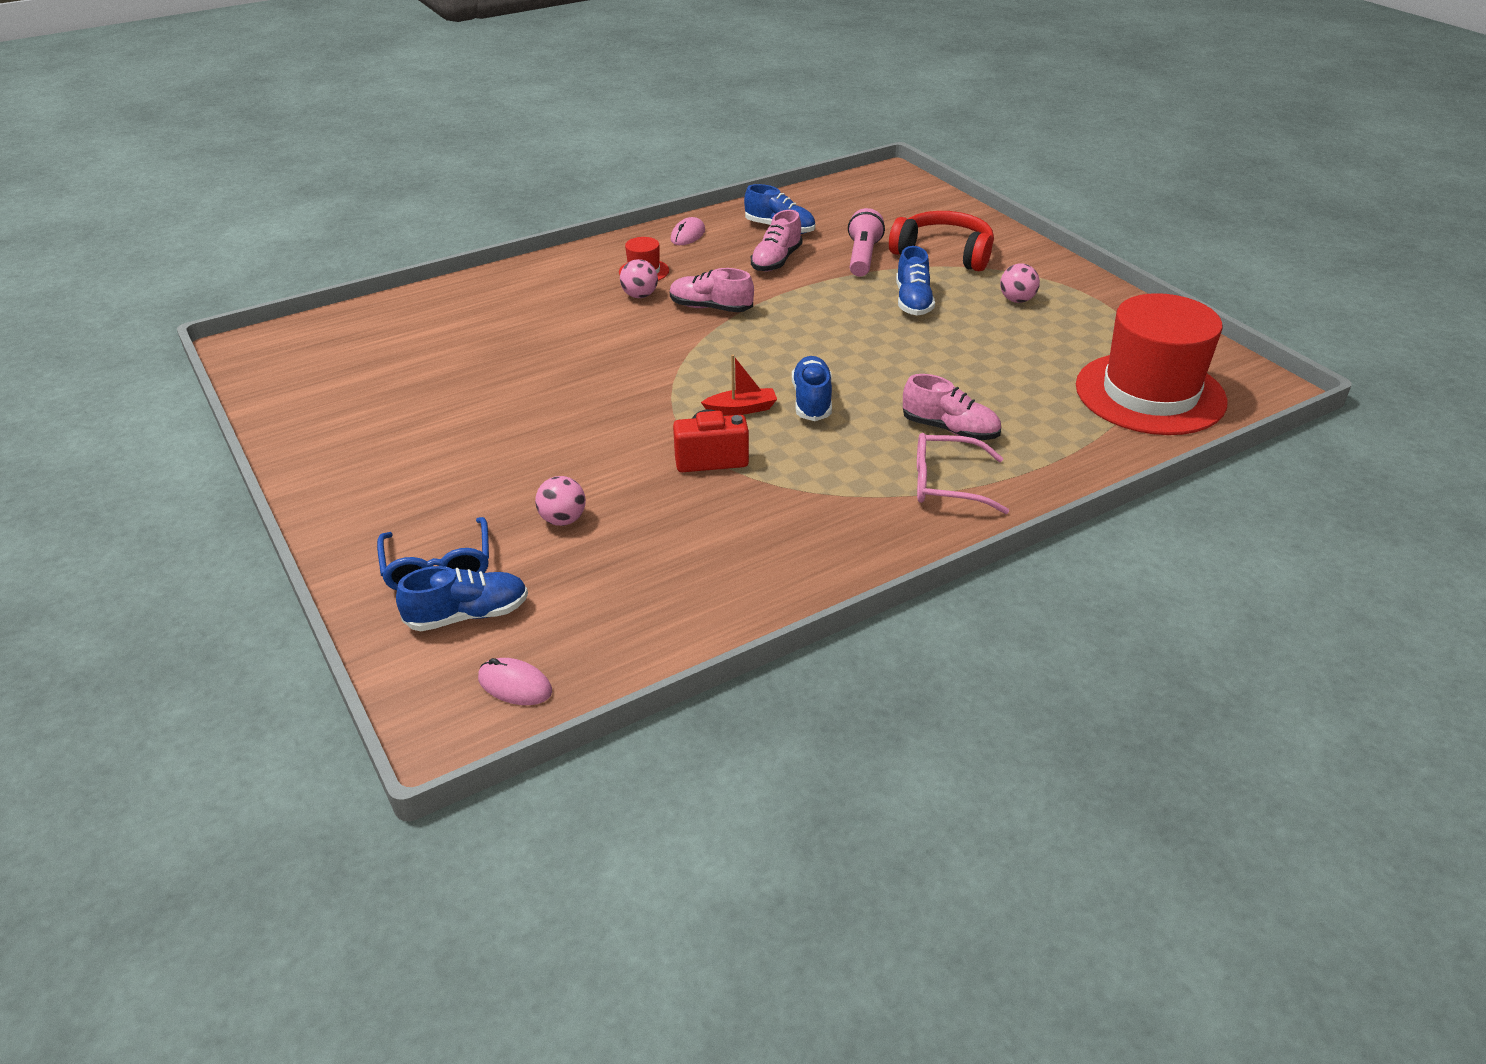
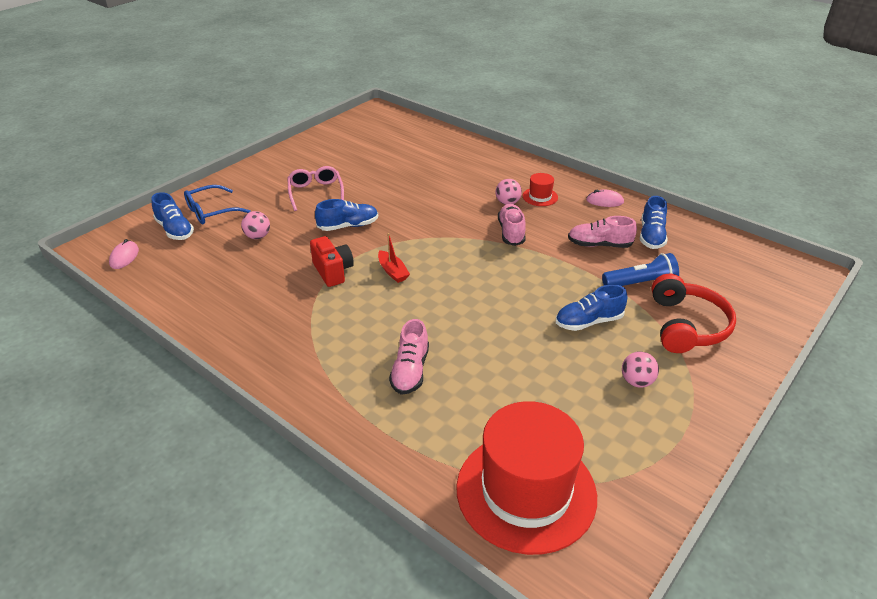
camera: 70 degrees right, 0 degrees up
(812, 401) = (416, 298): blue shoe -> blue shoe (348, 226)
(862, 257) = (640, 283): pink flashlight -> blue flashlight
(948, 484) = (339, 380): pink glasses -> pink glasses (316, 193)

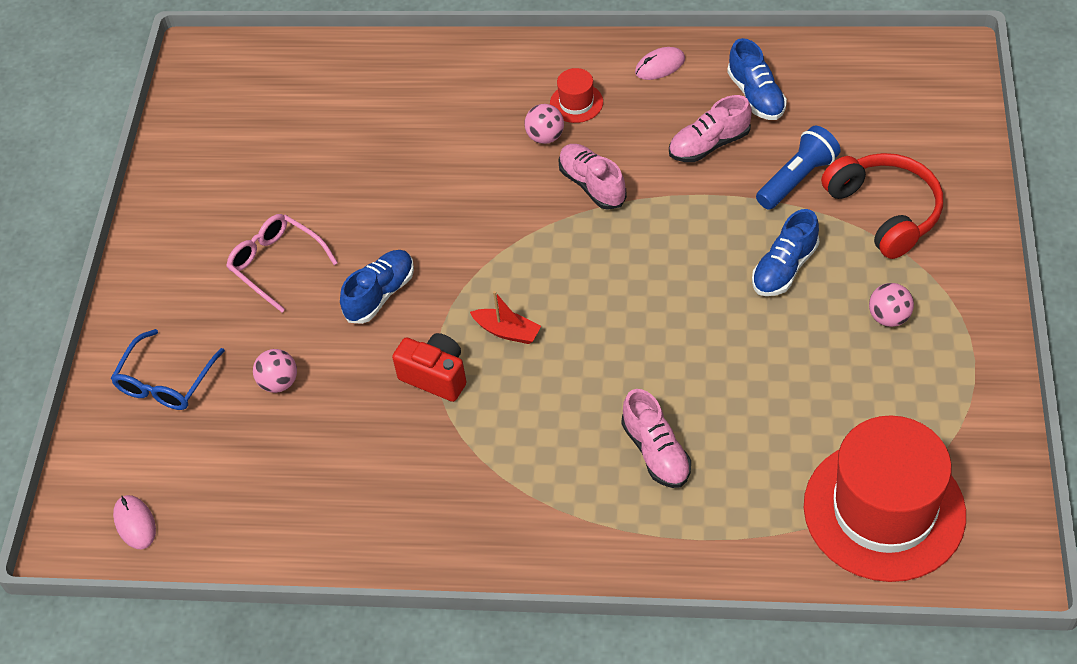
camera: 30 degrees left, 15 degrees up
(175, 230) = (152, 441): blue shoe -> none

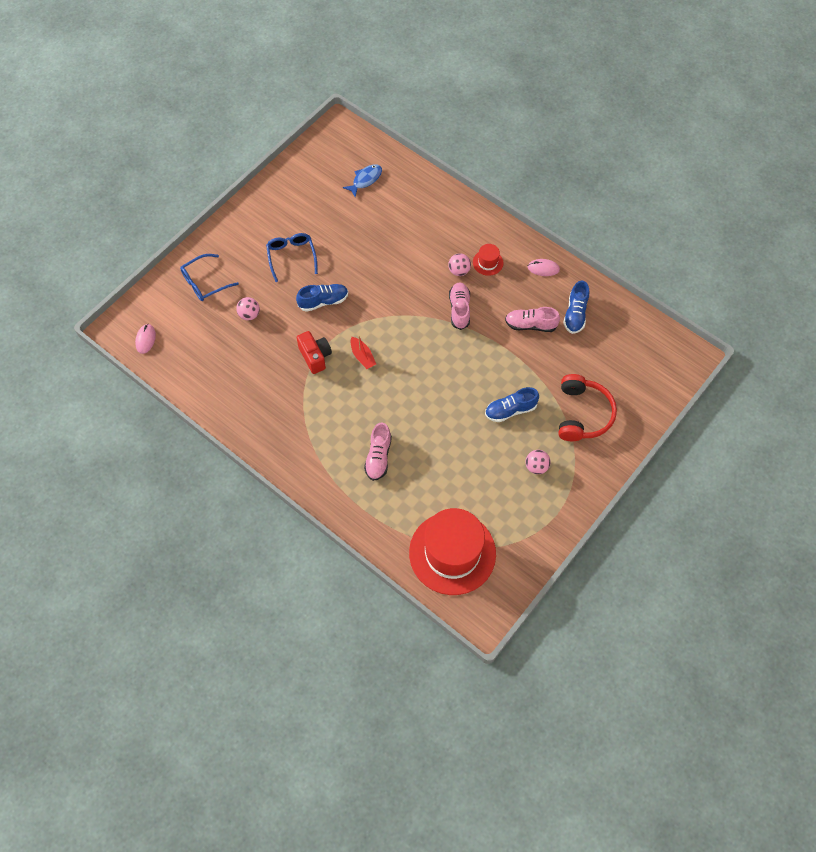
camera: 30 degrees right, 10 degrees up
(277, 265) = (291, 257): pink glasses -> blue glasses
(300, 100) = (365, 180): none -> blue fish
(797, 179) = (556, 370): blue flashlight -> none

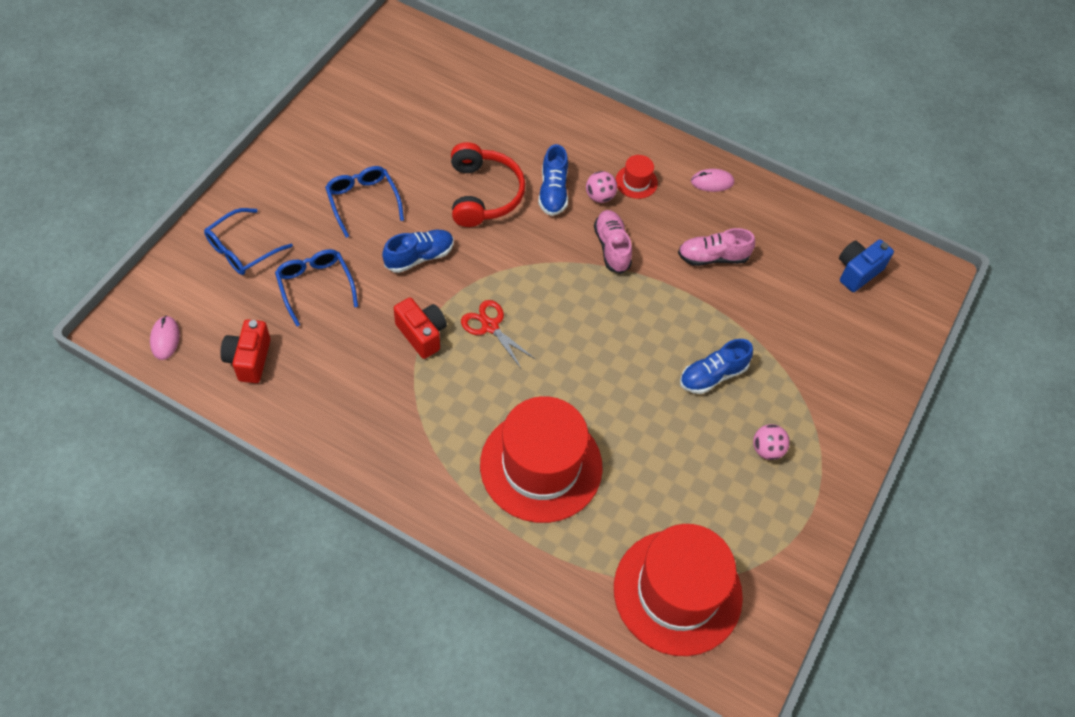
camera: 15 degrees left, 5 degrees down
(198, 360) = (249, 359): none -> red camera
(249, 314) = (315, 287): pink ball -> blue glasses
(362, 356) = (490, 326): red boat -> red scissors
(365, 180) = (447, 91): blue fish -> none
(378, 457) = (541, 466): pink shoe -> red hat
(575, 314) = (768, 236): blue shoe -> blue shoe (553, 192)
(583, 414) = (812, 368): red headphones -> red headphones (484, 194)
(634, 348) = (857, 272): none -> blue camera

